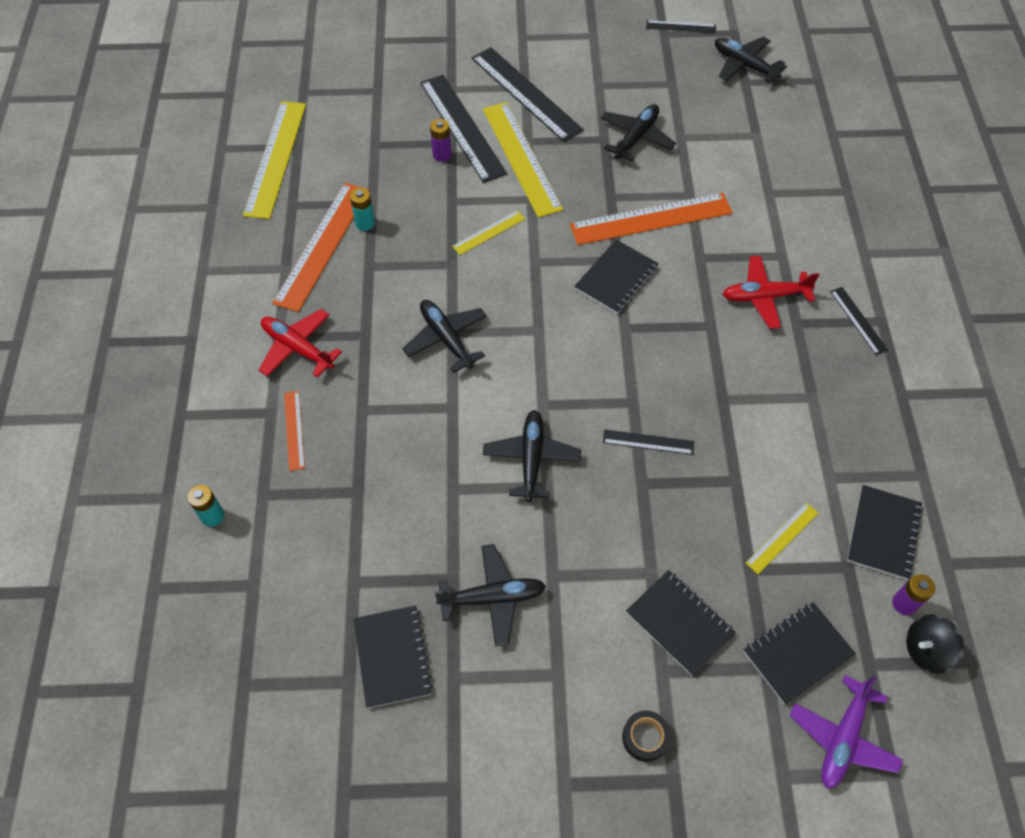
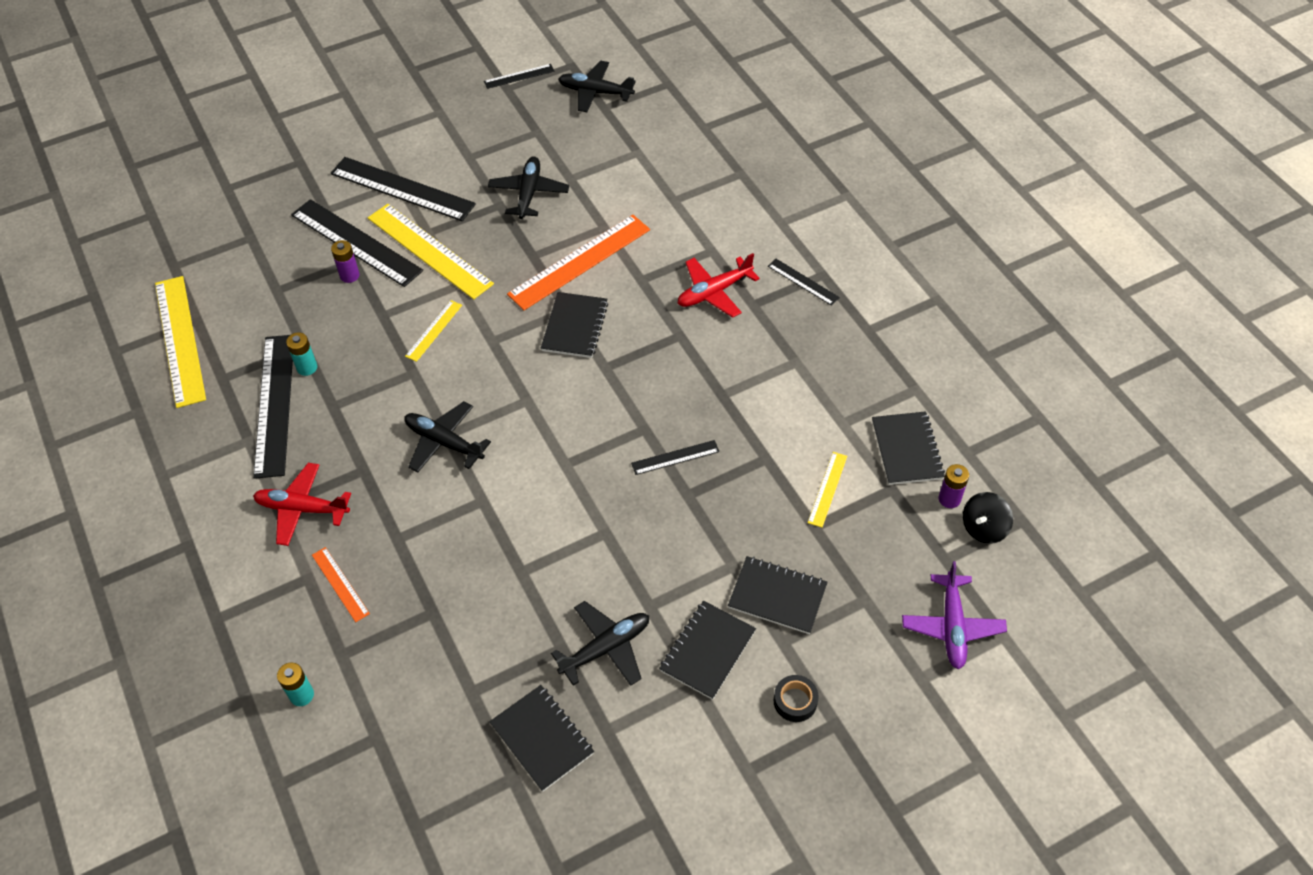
camera: 25 degrees left, 5 degrees down
(322, 245) = (275, 404): orange ruler -> black ruler
(531, 458) = (579, 515): black plane -> none
(797, 653) = (885, 576): black notebook -> black notebook (707, 651)

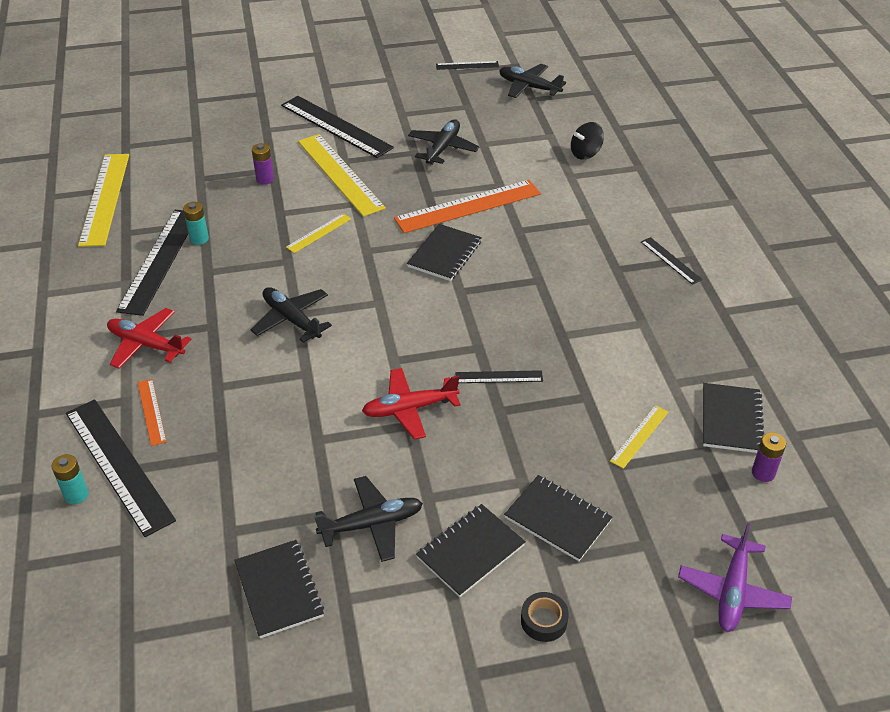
camera: 15 degrees right, 10 degrees down
(356, 242) = (281, 157): black ruler -> black ruler (118, 465)
(714, 292) = (582, 252): red plane -> red plane (409, 409)
(983, 528) = (792, 507): black spinning top -> black spinning top (585, 153)

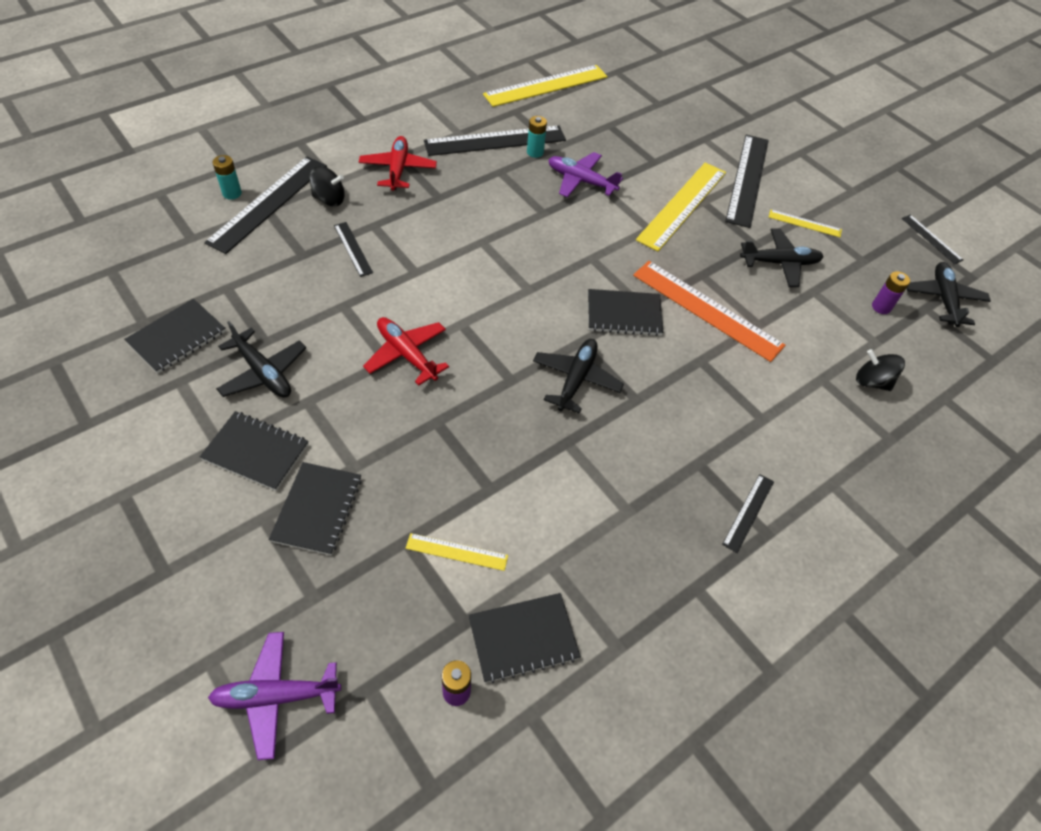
camera: 60 degrees right, 10 degrees up
(151, 411) = (329, 199): orange ruler -> black spinning top
(263, 223) = (581, 181): none -> purple plane
(265, 179) = (637, 162): purple battery -> purple battery (881, 307)
(291, 319) = (473, 240): black plane -> black plane (576, 379)
(319, 233) = (592, 219): yellow ruler -> yellow ruler (804, 223)
(499, 377) = (480, 408): black ruler -> black ruler (353, 249)
(544, 621) = (194, 532): black tape -> none

